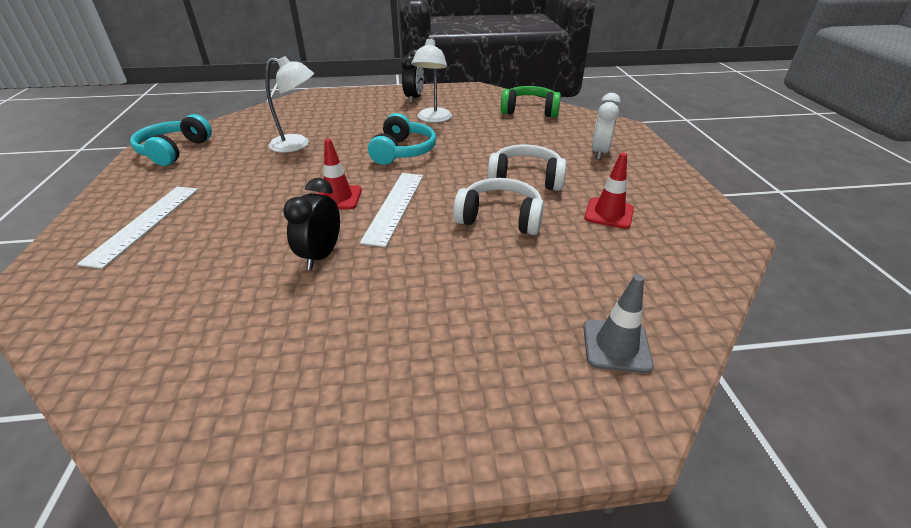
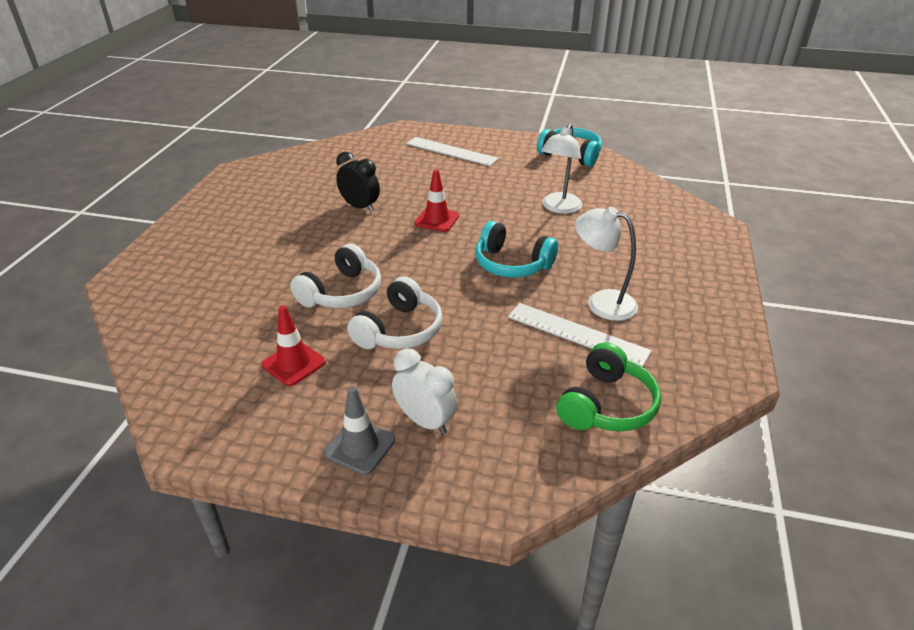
camera: 110 degrees right, 0 degrees up
(395, 206) = (402, 243): white ruler -> white ruler (577, 334)
(414, 98) = (688, 300): black clock -> none
(616, 346) = (164, 299): grey traffic cone -> grey traffic cone (360, 446)

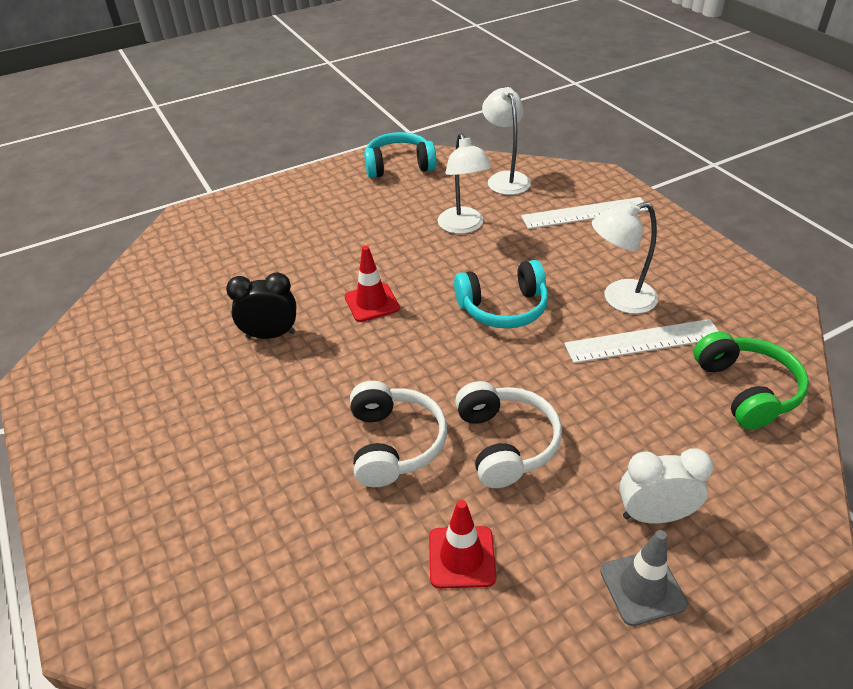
camera: 40 degrees left, 5 degrees up
(451, 151) = (278, 218): white ruler -> white ruler (585, 213)
(636, 194) = (505, 178): none -> white lamp

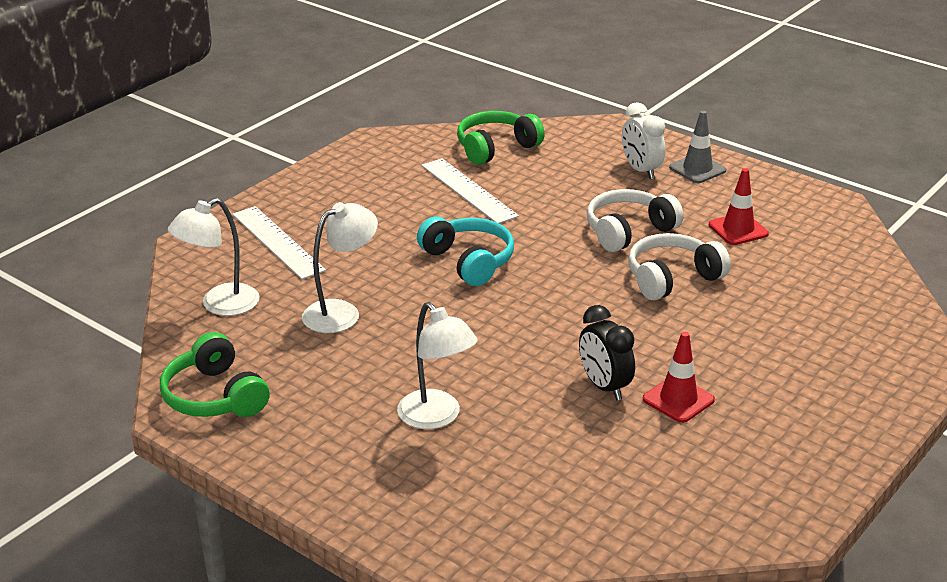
camera: 115 degrees left, 10 degrees down
(372, 302) = (511, 338): red traffic cone -> red traffic cone (678, 399)
(399, 166) = (214, 396): turquoise headphones -> green headphones
(619, 299) = (417, 207): white lamp -> white lamp (436, 417)

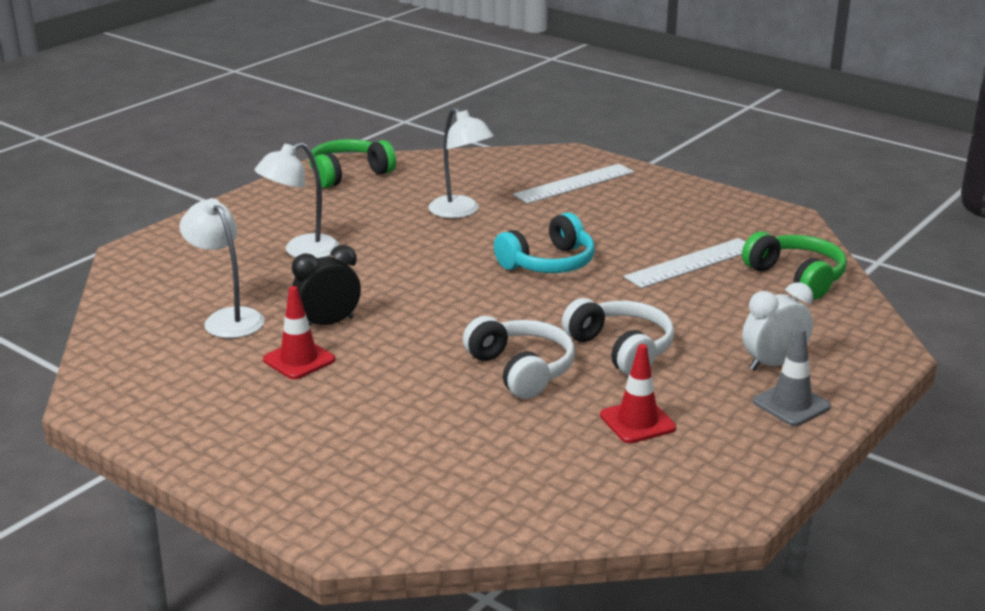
camera: 90 degrees right, 5 degrees down
(220, 305) = (473, 169): white lamp -> white lamp (227, 318)

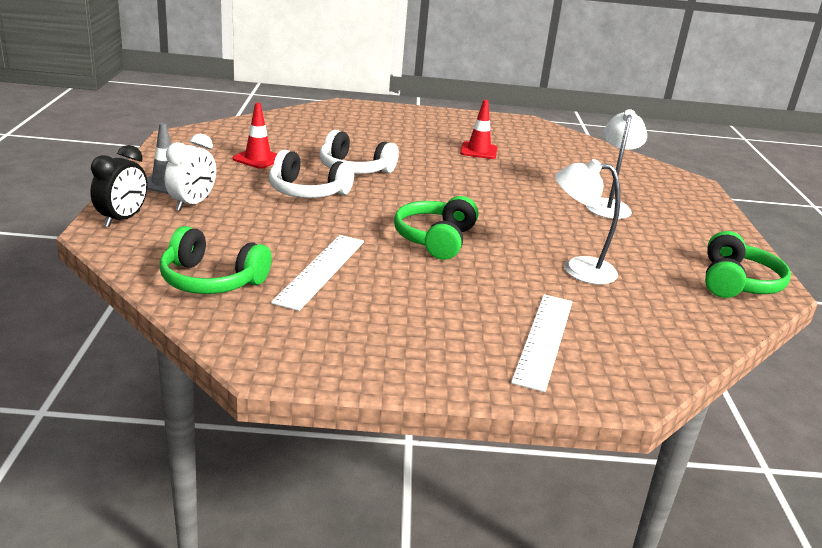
camera: 140 degrees right, 0 degrees up
(227, 318) = (555, 160): white lamp -> none
(328, 324) = (500, 169): black clock -> black clock (122, 219)
(548, 263) = (435, 239): turquoise headphones -> green headphones

